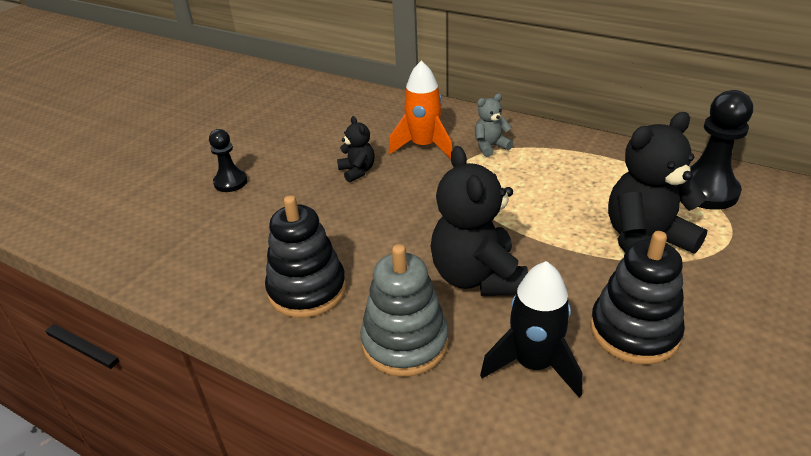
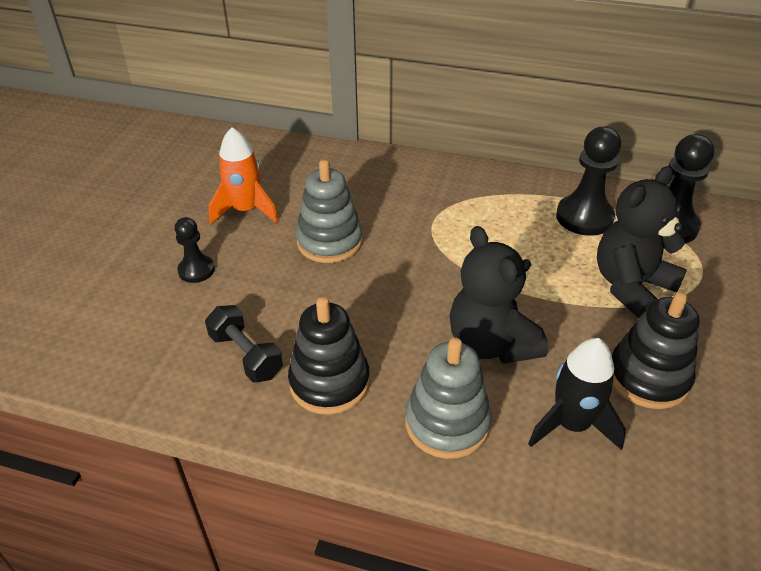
camera: 15 degrees left, 5 degrees up
(242, 257) = (246, 355): none -> black dumbbell
(357, 171) = (329, 242): black teddy bear -> grey stacking toy
(423, 146) = (387, 205): orange rocket -> orange rocket (246, 210)
(490, 146) = (455, 198): grey teddy bear -> none
(616, 175) = (584, 217): none -> black pawn

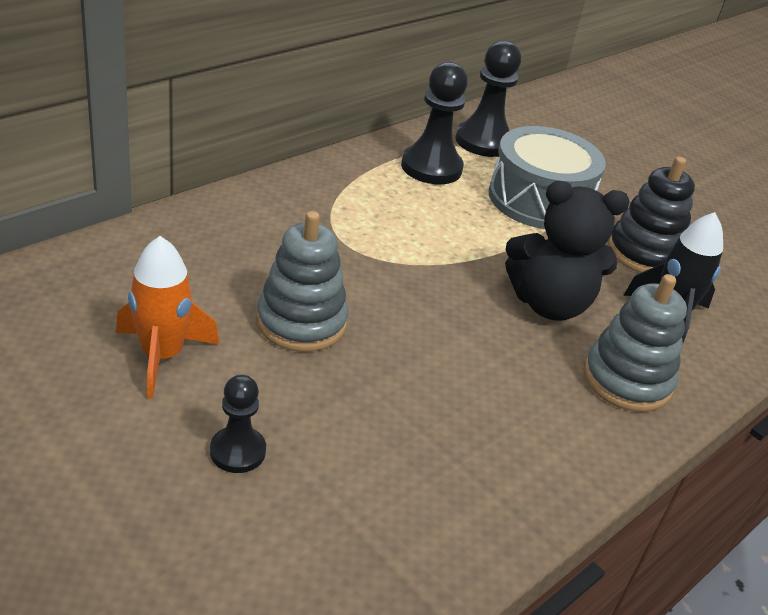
camera: 65 degrees left, 5 degrees down
(246, 355) = (435, 473): black dumbbell -> none
(329, 382) = (524, 428): black stacking toy -> none
(631, 286) = (539, 200): black teddy bear -> grey drum

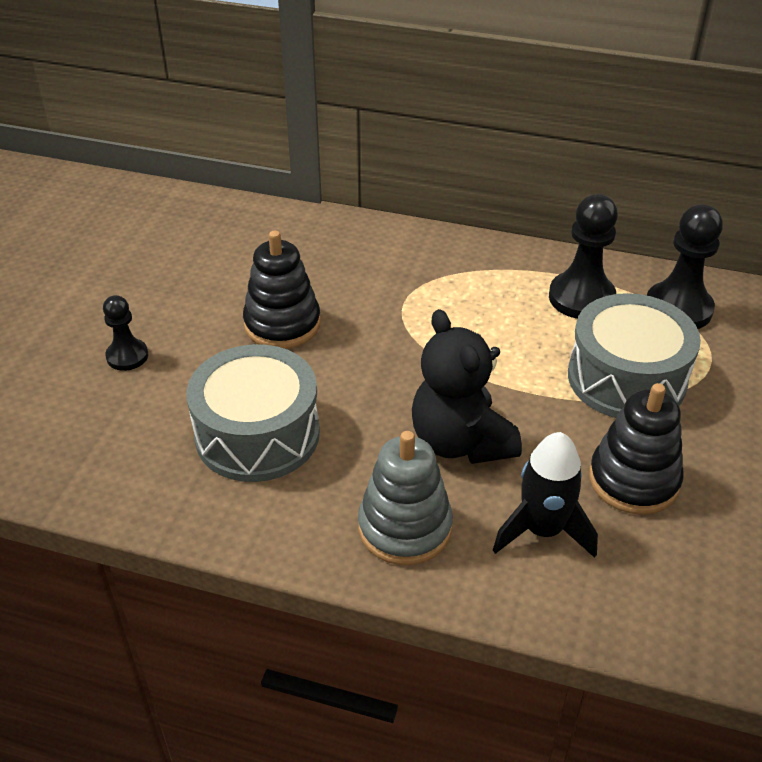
camera: 65 degrees right, 5 degrees up
(162, 356) = (185, 286): orange rocket -> none
(301, 322) = (282, 324): grey stacking toy -> black stacking toy
(449, 410) = (257, 434): none -> grey drum

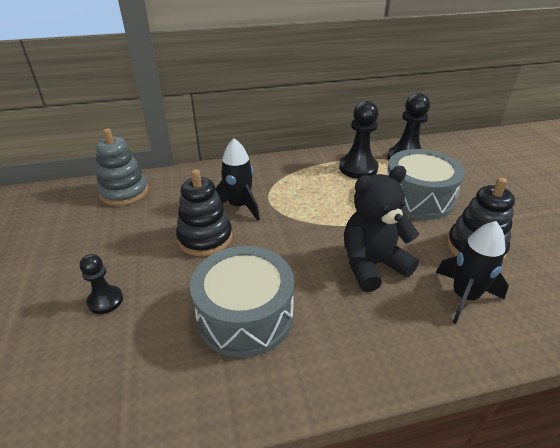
camera: 30 degrees left, 5 degrees down
(357, 296) = (239, 206): none -> black rocket
(405, 527) = (392, 333): grey stacking toy -> grey stacking toy (124, 192)
(460, 442) = (372, 265): black teddy bear -> black teddy bear turned 120 degrees clockwise

